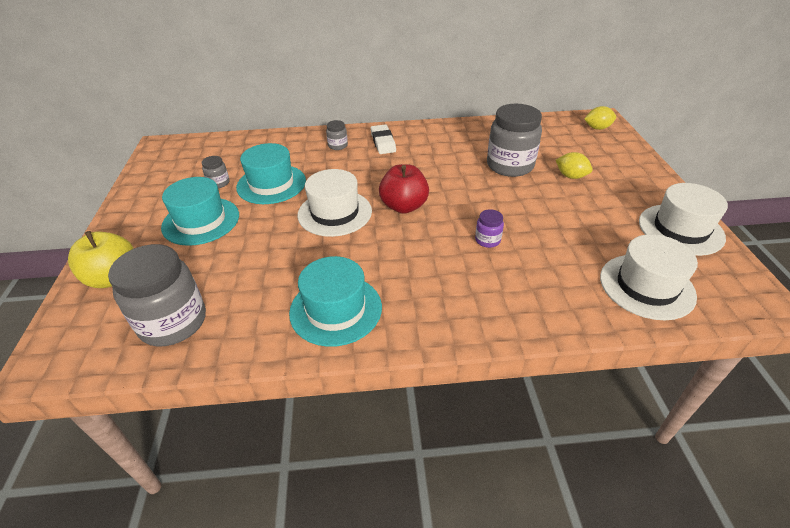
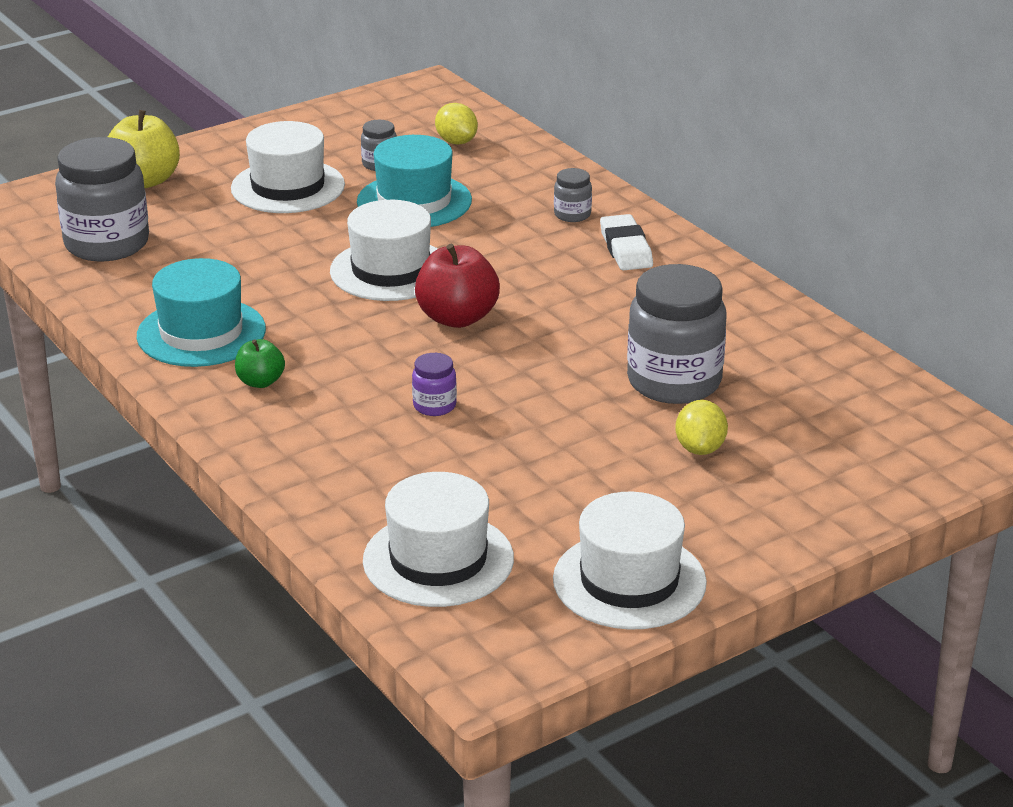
camera: 60 degrees right, 10 degrees down
(201, 221) = (288, 187): turquoise hat -> white hat
(383, 142) = (626, 248): white eraser -> white eraser turned 60 degrees counterclockwise
(416, 300) = (260, 382): none -> green apple
(597, 128) = (933, 450): yellow lemon -> yellow lemon (456, 142)

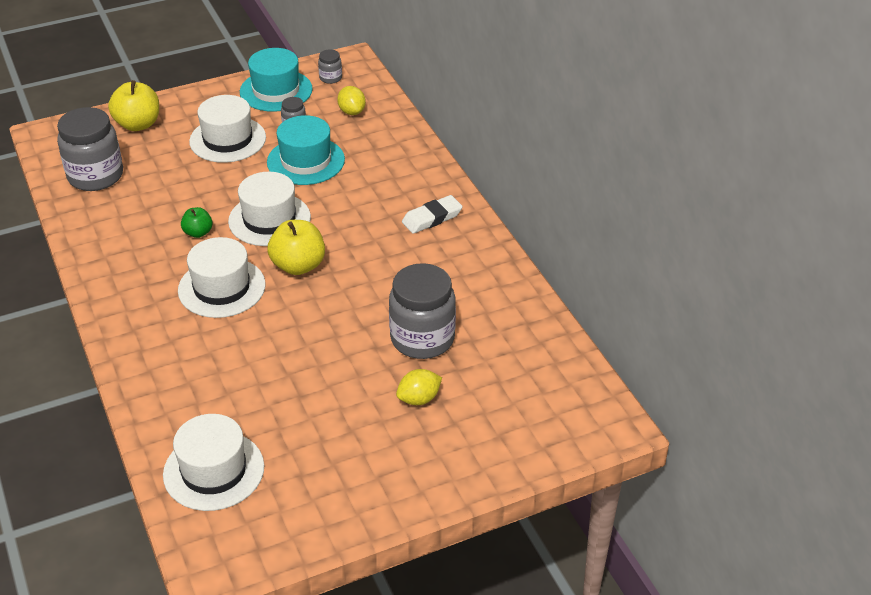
camera: 10 degrees right, 10 degrees up
(201, 333) = (129, 259): turquoise hat -> turquoise hat (276, 90)
(260, 382) = (152, 305): green apple -> green apple (198, 233)
(434, 406) = (257, 339): purple jar -> none
(457, 318) = (298, 265): red apple -> yellow apple
(572, 214) = (406, 184): grey jar -> grey jar (330, 78)
(626, 248) = (432, 218): white eraser -> white eraser turned 60 degrees clockwise
(629, 581) = (331, 506): white hat -> white hat (221, 287)
(700, 448) = (419, 399): yellow lemon -> yellow lemon turned 45 degrees clockwise

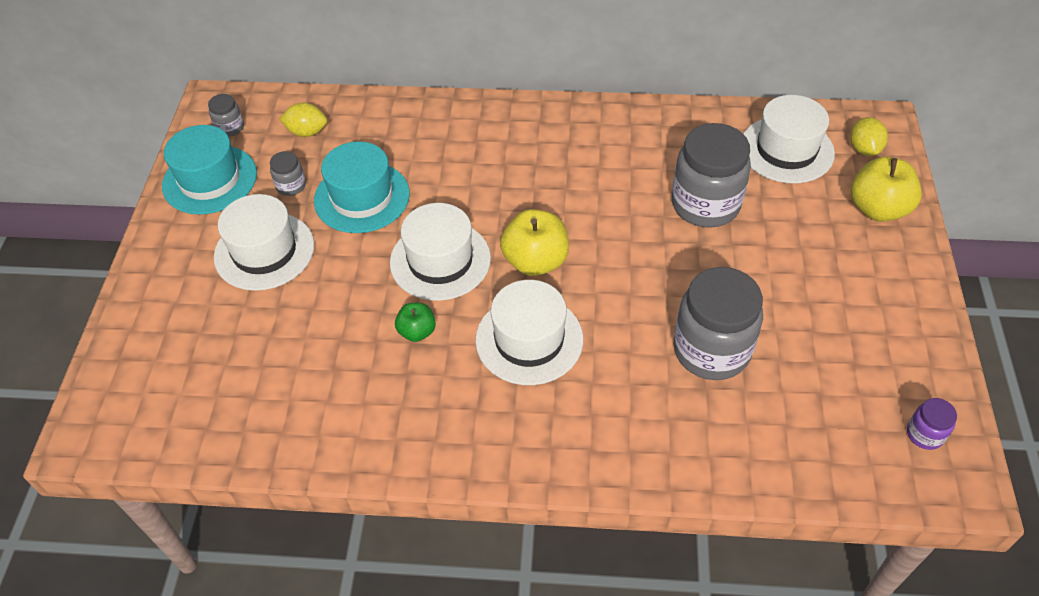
camera: 60 degrees left, 10 degrees up
(95, 176) = (225, 404): grey jar -> grey jar (711, 350)
(138, 124) = (156, 328): yellow apple -> yellow apple (877, 209)
(213, 470) = (819, 437): white hat -> white hat (786, 150)
(249, 535) = (924, 434): none -> purple jar
(419, 399) = (788, 236): yellow lemon -> yellow lemon (864, 149)
(432, 218) = (531, 134): white eraser -> none

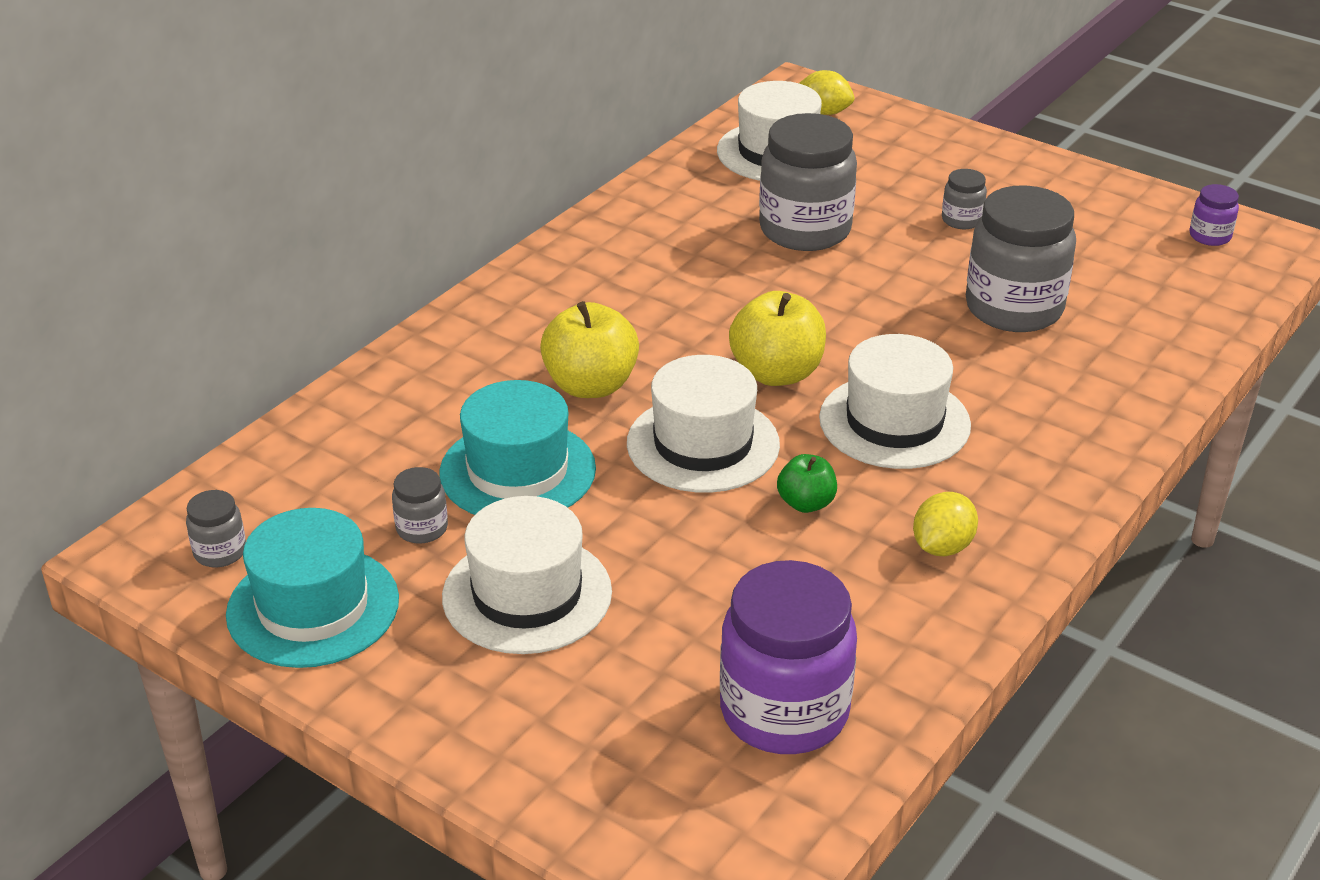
camera: 60 degrees left, 15 degrees down
(230, 401) = (784, 712): none -> purple jar
(307, 132) = (325, 479): yellow lemon -> yellow lemon (942, 547)
(797, 277) = (961, 220): none -> grey jar
(877, 209) = (914, 140): yellow apple -> yellow apple (591, 385)

